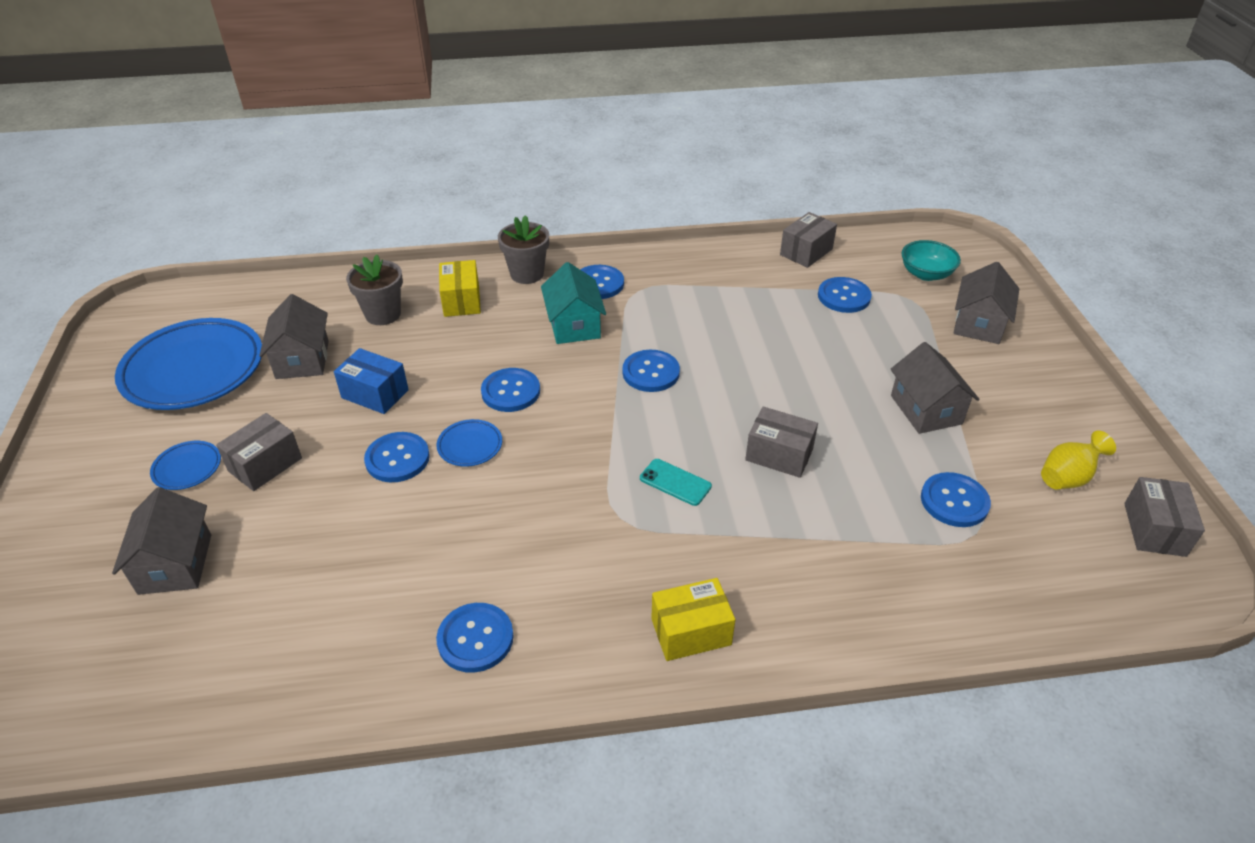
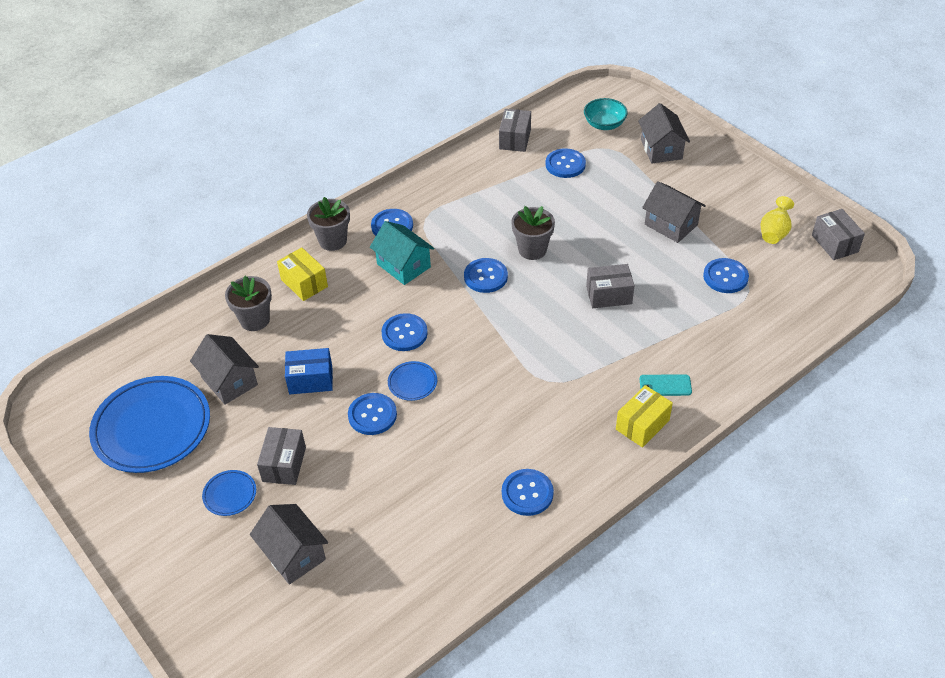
camera: 30 degrees left, 5 degrees up
(675, 482) = (562, 342): turquoise phone -> turquoise phone (665, 385)
(729, 367) = (532, 250): none -> grey flower pot

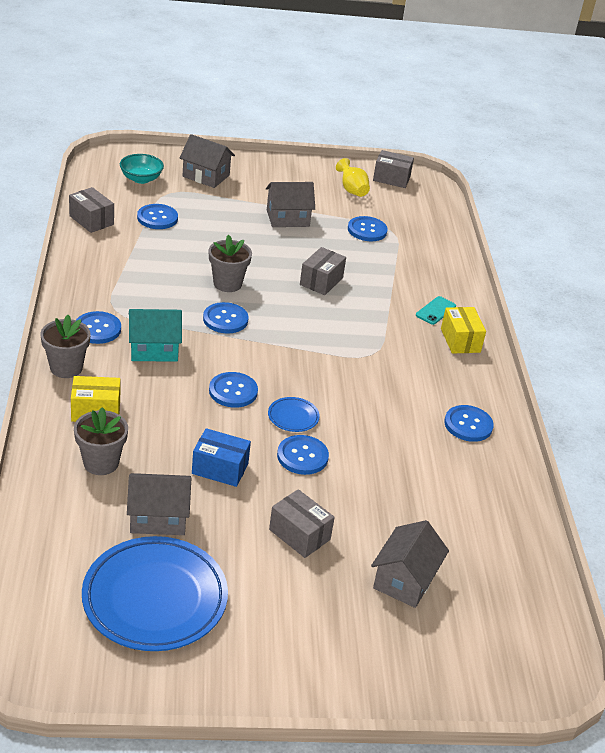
camera: 60 degrees left, 10 degrees down
(230, 494) = (297, 586): blue plate -> none
(293, 554) = (405, 580): grey house -> grey house turned 60 degrees counterclockwise
(311, 380) = (220, 469): blue box -> blue box turned 75 degrees clockwise

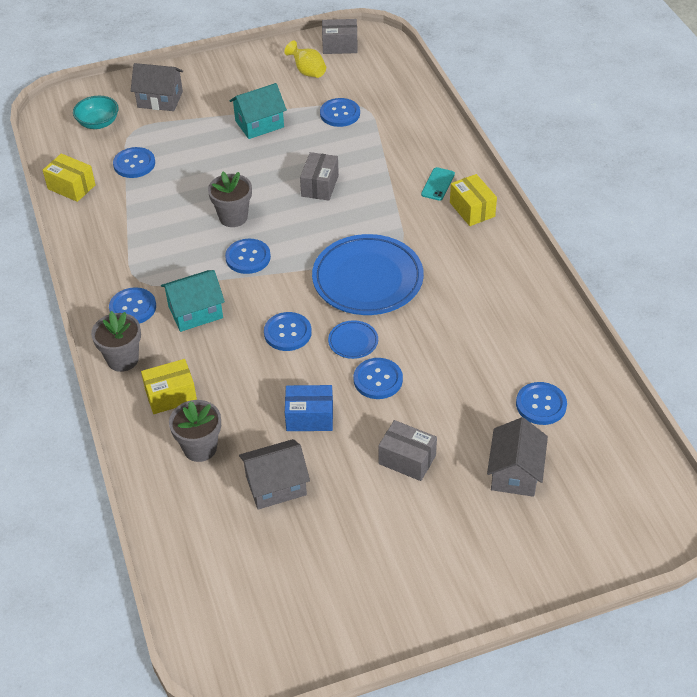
camera: 10 degrees left, 10 degrees up
(91, 220) = (71, 187): grey box -> yellow box
(155, 598) = (307, 565): blue plate -> blue plate (367, 279)
(287, 218) = (259, 124): grey house -> turquoise house
(468, 425) = (512, 297): blue button -> blue button (541, 404)

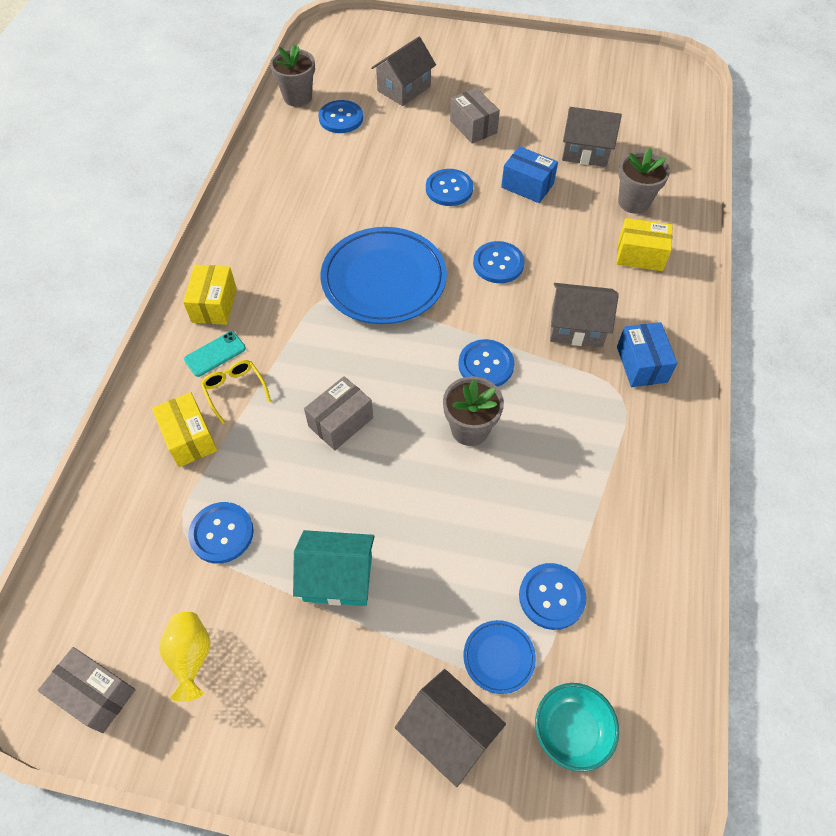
camera: 150 degrees left, 10 degrees up
(71, 187) = (658, 599): yellow box -> yellow box (189, 438)
(122, 359) = (674, 311): grey flower pot -> grey flower pot (297, 97)
(133, 307) = (641, 364): blue button -> blue box
(195, 312) = (576, 327): turquoise house -> grey house
(353, 342) = (445, 228): blue plate -> blue plate (499, 657)
(403, 172) = (235, 390): none -> yellow glasses

